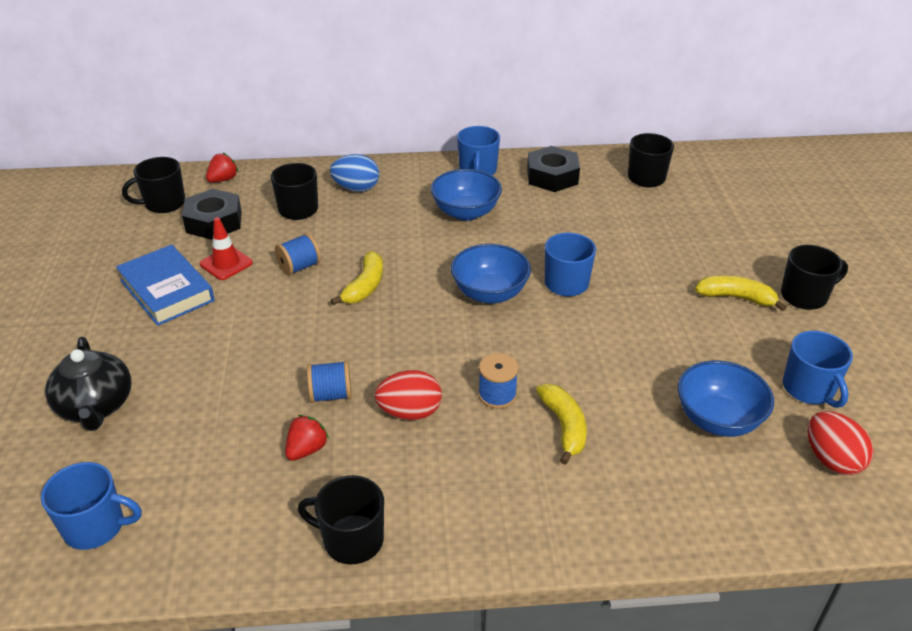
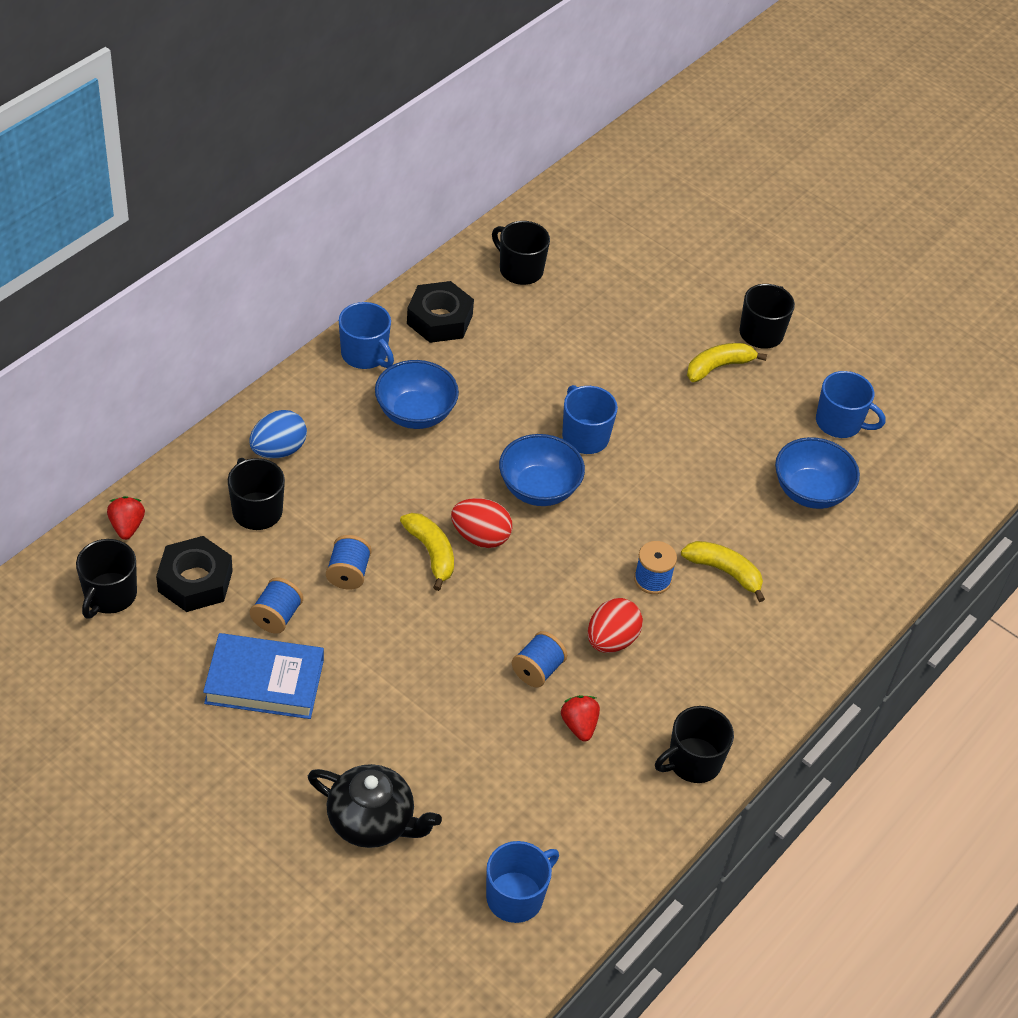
camera: 50 degrees left, 10 degrees up
(226, 263) = (277, 616): red traffic cone -> blue spool
(831, 460) = (901, 474): red egg -> red egg (480, 537)

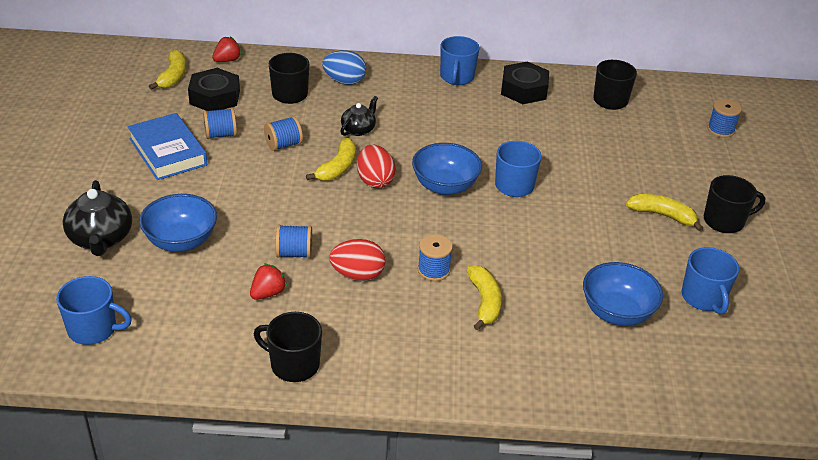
camera: 55 degrees right, 10 degrees down
(109, 595) = (173, 76): black mug -> yellow banana
(380, 495) = (358, 129): none -> black teapot
(415, 413) = (438, 114): blue bowl -> blue bowl (181, 241)
(639, 232) = (720, 130): none -> blue spool

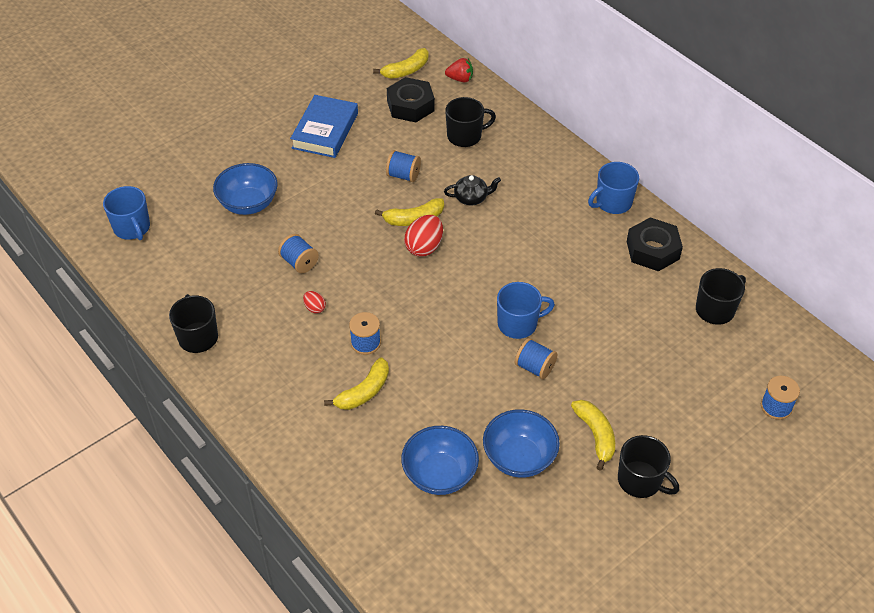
camera: 50 degrees right, 10 degrees up
(101, 239) = (209, 169): black teapot -> none
(221, 135) = (374, 139): blue spool -> blue spool (535, 367)
(268, 293) = (247, 278): red strawberry -> none
(344, 81) = (519, 150): blue egg -> none
(357, 275) = (314, 308): red egg -> red egg, size x0.53
(445, 186) = (466, 287): blue bowl -> blue bowl (519, 458)
(703, 298) = (520, 520): blue mug -> none

